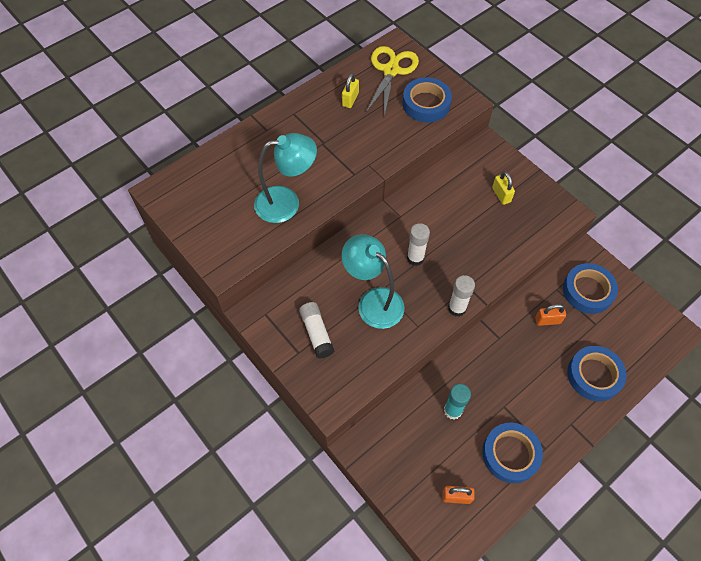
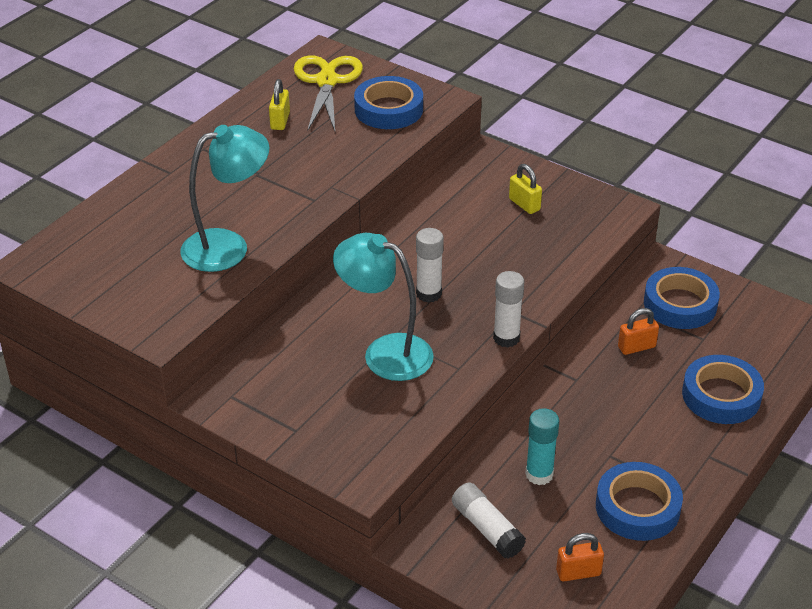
camera: 15 degrees left, 20 degrees down
(316, 333) = (315, 403): white glue stick -> white glue stick (487, 529)

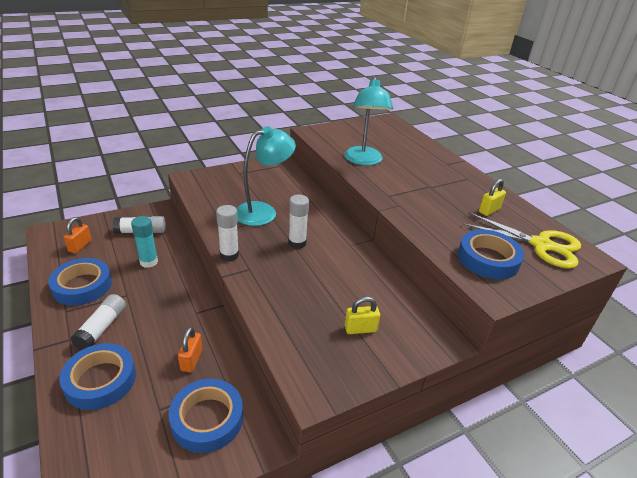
camera: 115 degrees right, 5 degrees down
(280, 121) = (489, 210): yellow padlock -> yellow padlock turned 75 degrees counterclockwise
(671, 440) = (102, 328): none -> white glue stick

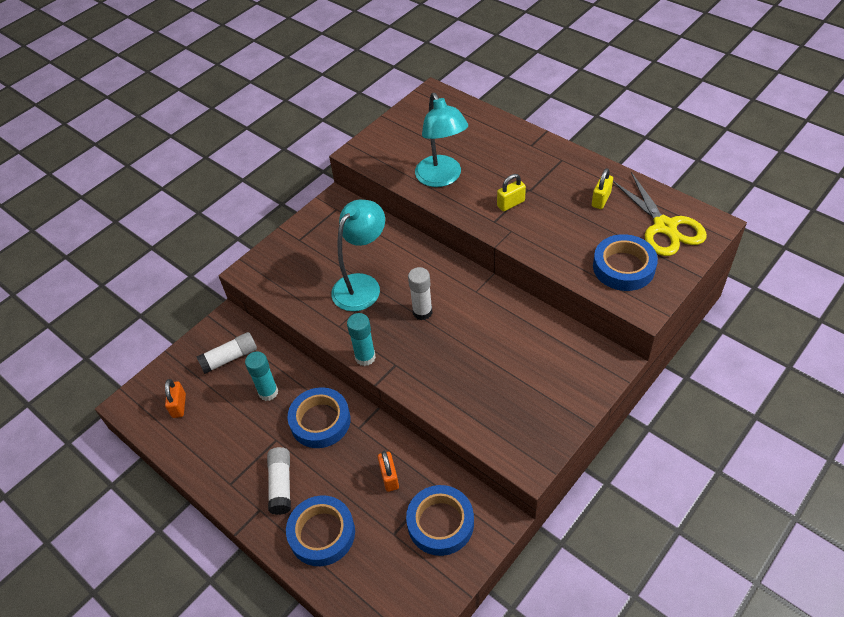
camera: 15 degrees left, 15 degrees up
(82, 286) = (223, 450): blue tape -> blue tape (320, 421)
(229, 255) = (365, 357): white glue stick -> turquoise glue stick
(360, 329) = (535, 385): yellow padlock -> yellow padlock (511, 204)
(541, 245) = (664, 227): yellow scissors -> yellow scissors turned 60 degrees clockwise

